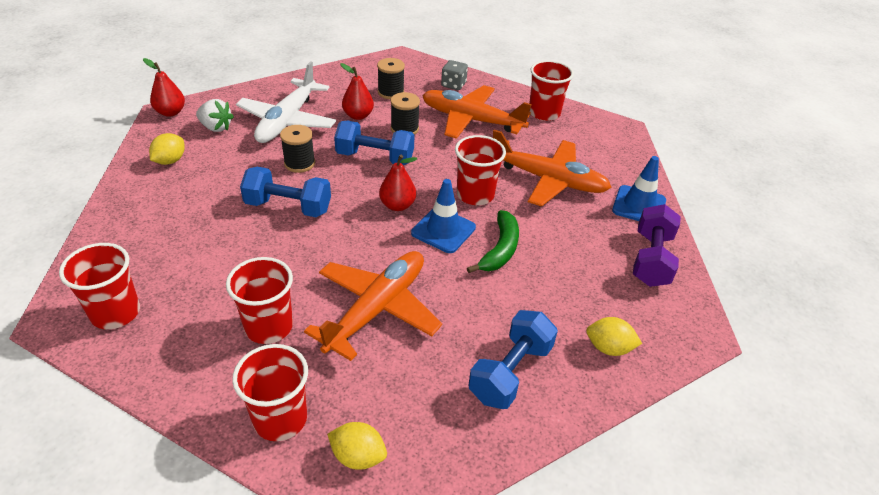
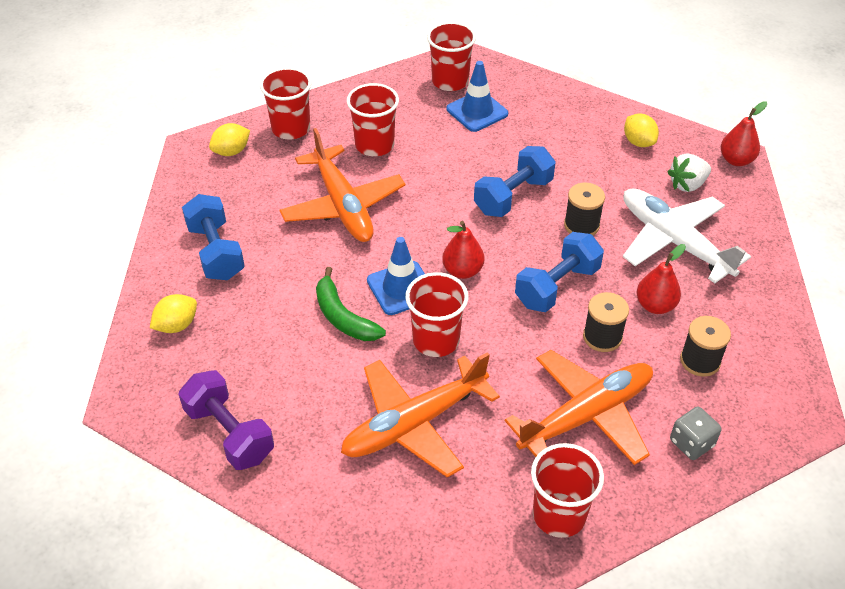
camera: 125 degrees right, 5 degrees up
(639, 205) = (307, 486): blue traffic cone -> blue traffic cone (477, 111)

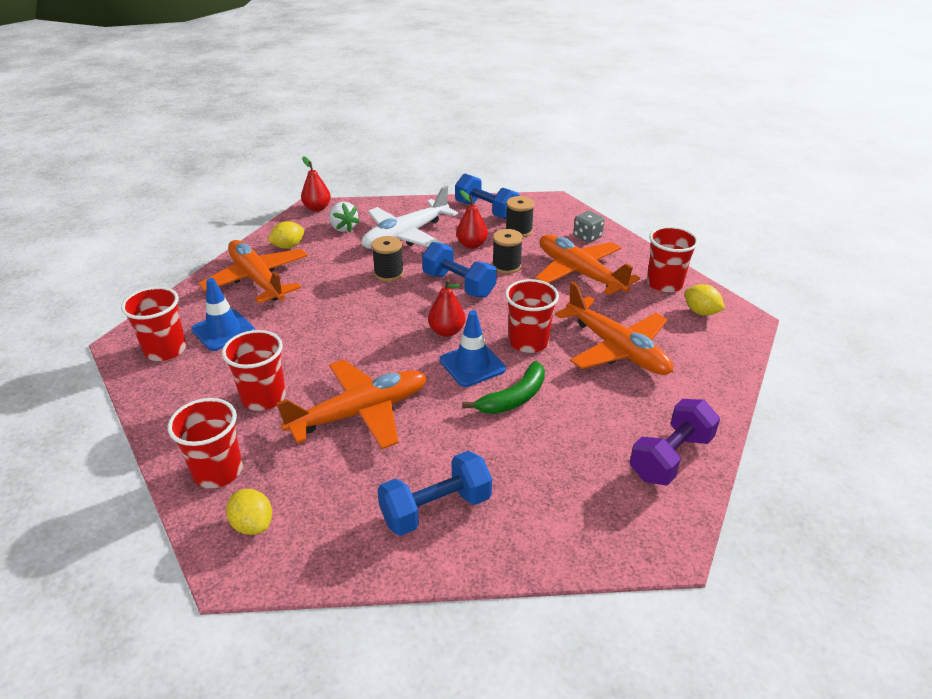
camera: 95 degrees left, 10 degrees down
(177, 325) = (552, 524): yellow lemon -> yellow lemon (701, 312)
(513, 196) = (352, 307): blue dumbbell -> blue dumbbell (486, 210)
(566, 125) = (257, 280): none -> orange plane

